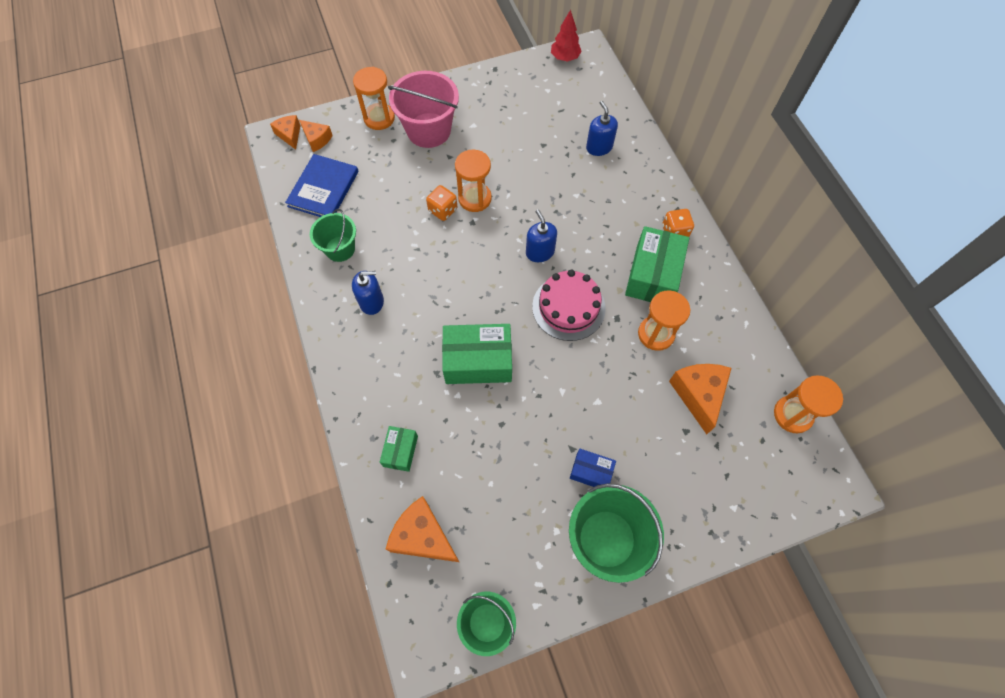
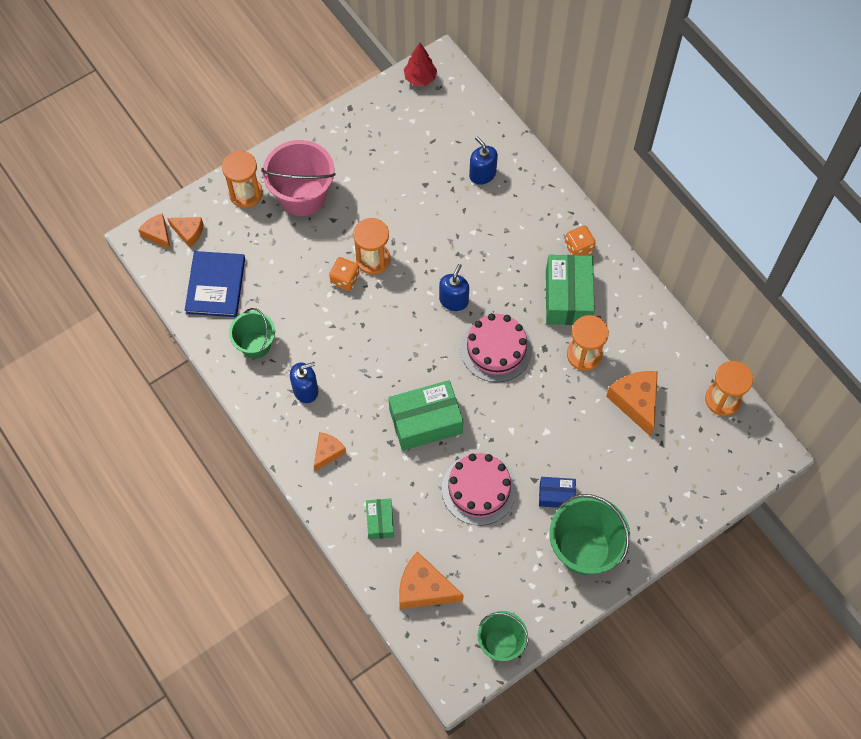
camera: 15 degrees left, 0 degrees up
(372, 367) = (328, 452): none -> orange cheese
(511, 443) = (479, 489): none -> pink cake
(540, 252) = (453, 300): blue soap dispenser -> blue soap dispenser turned 60 degrees clockwise

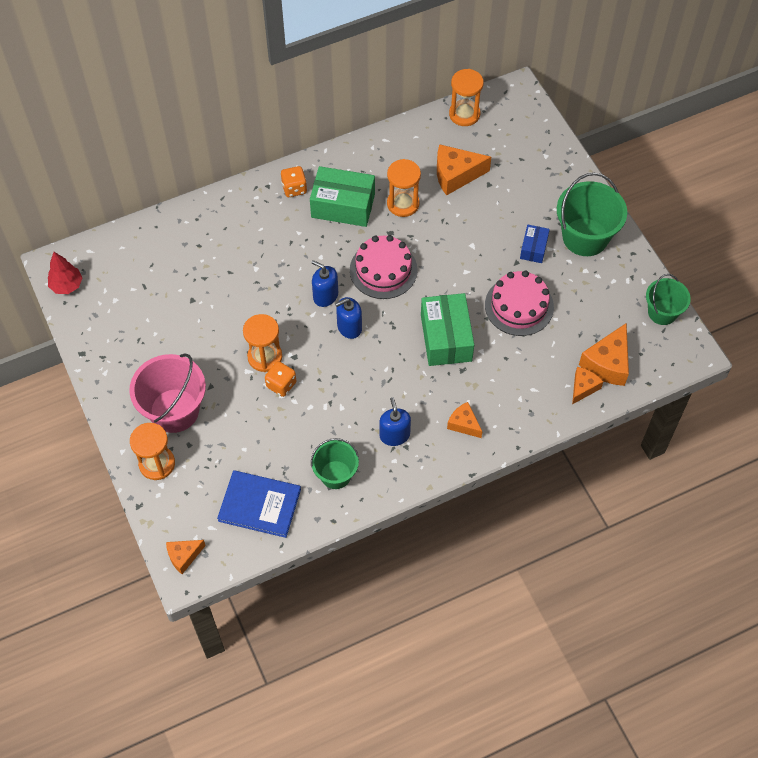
camera: 80 degrees left, 5 degrees down
(188, 233) = (190, 525): orange cheese -> orange cheese (583, 387)
(380, 521) = (539, 389): green box -> none
(482, 174) = (194, 250): blue soap dispenser -> blue soap dispenser (349, 327)

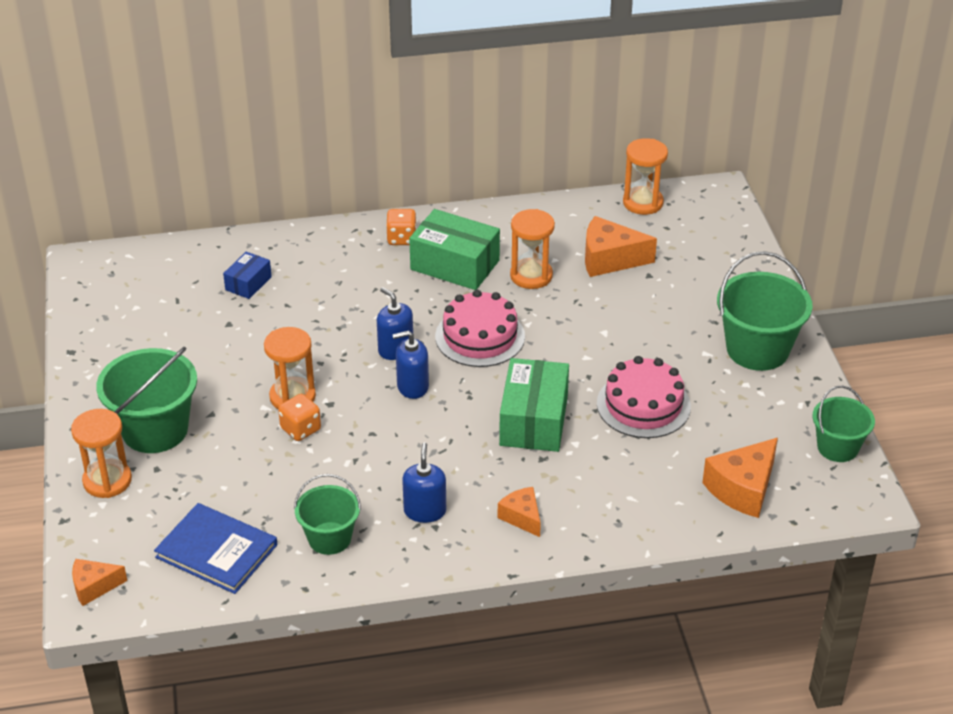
camera: 15 degrees right, 20 degrees down
(67, 285) = (86, 283): red tree -> none
(174, 410) = (155, 430): pink bucket -> green bucket
(533, 248) = (684, 349): blue box -> blue box (248, 283)
(583, 387) = (700, 509): orange cheese -> none

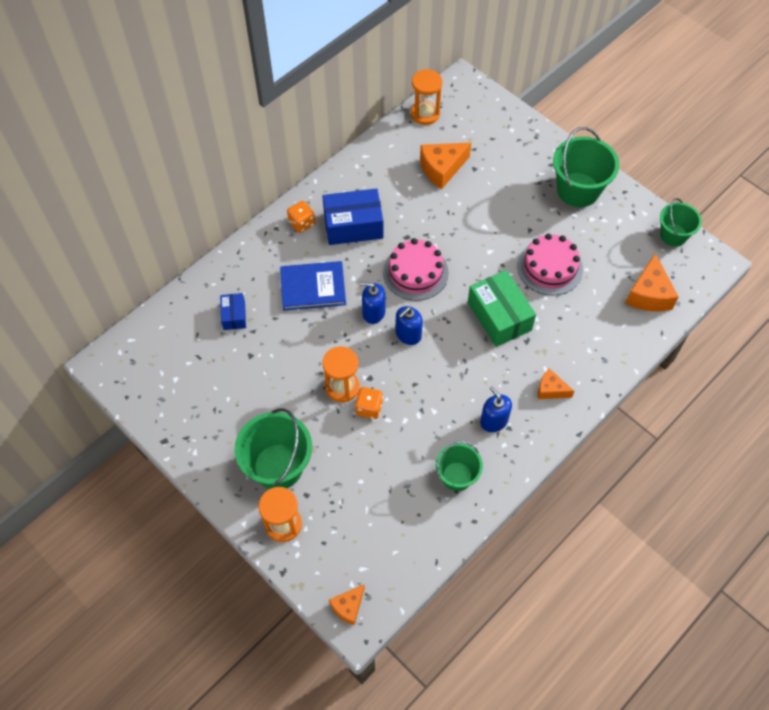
camera: 35 degrees left, 20 degrees up
(216, 551) = (399, 530): blue book -> blue book (313, 287)
(455, 265) = (353, 226): green box -> blue box
(531, 276) = (406, 208): orange hourglass -> none

